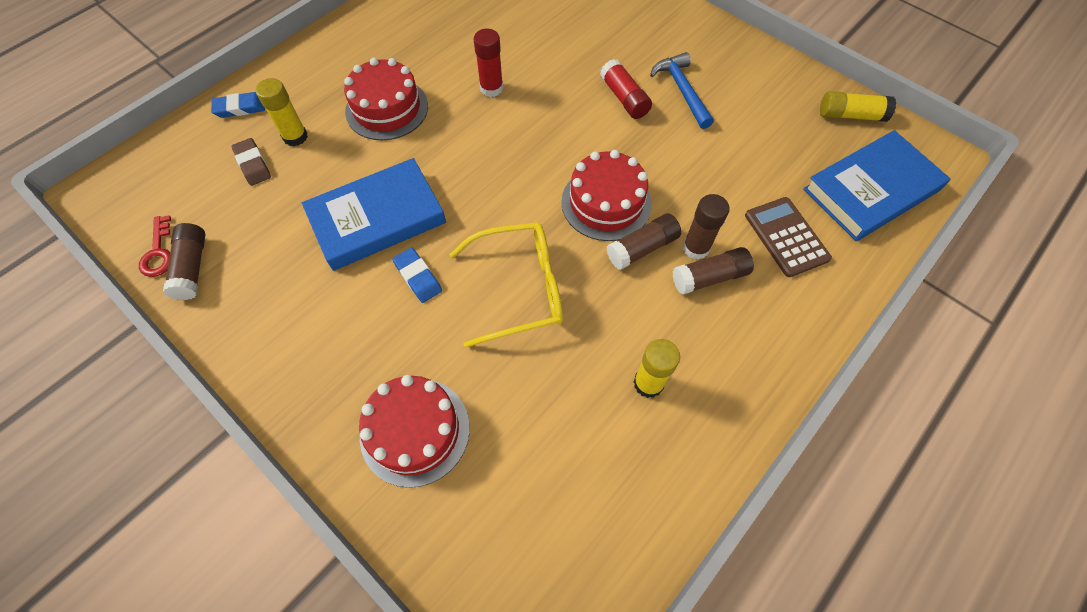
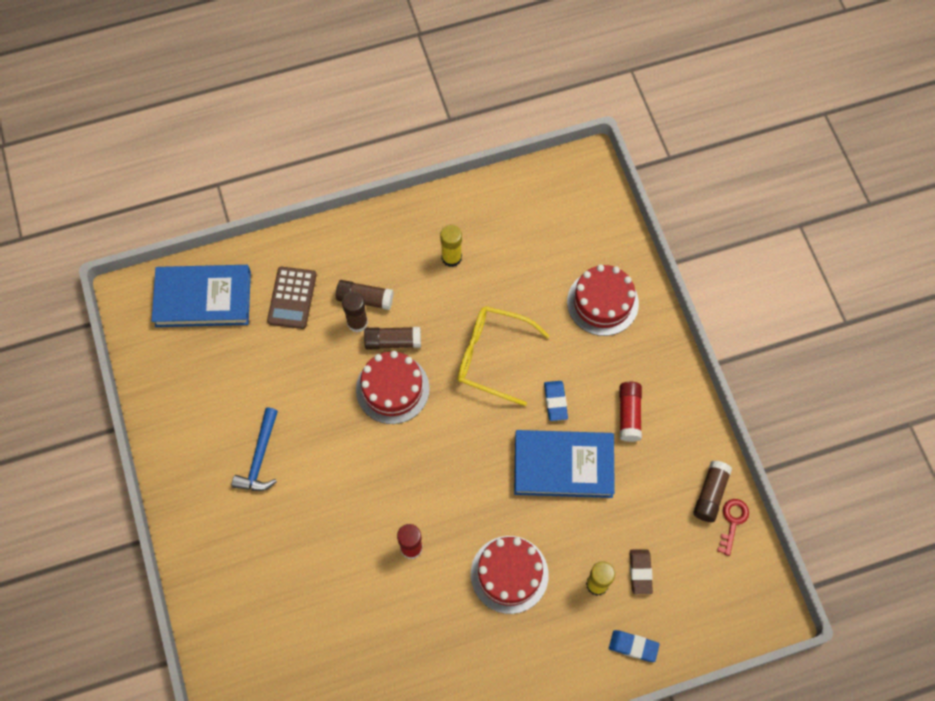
camera: 150 degrees left, 5 degrees up
(624, 98) = (311, 476): red glue stick -> red glue stick (629, 414)
(850, 115) = (154, 362): yellow glue stick -> none

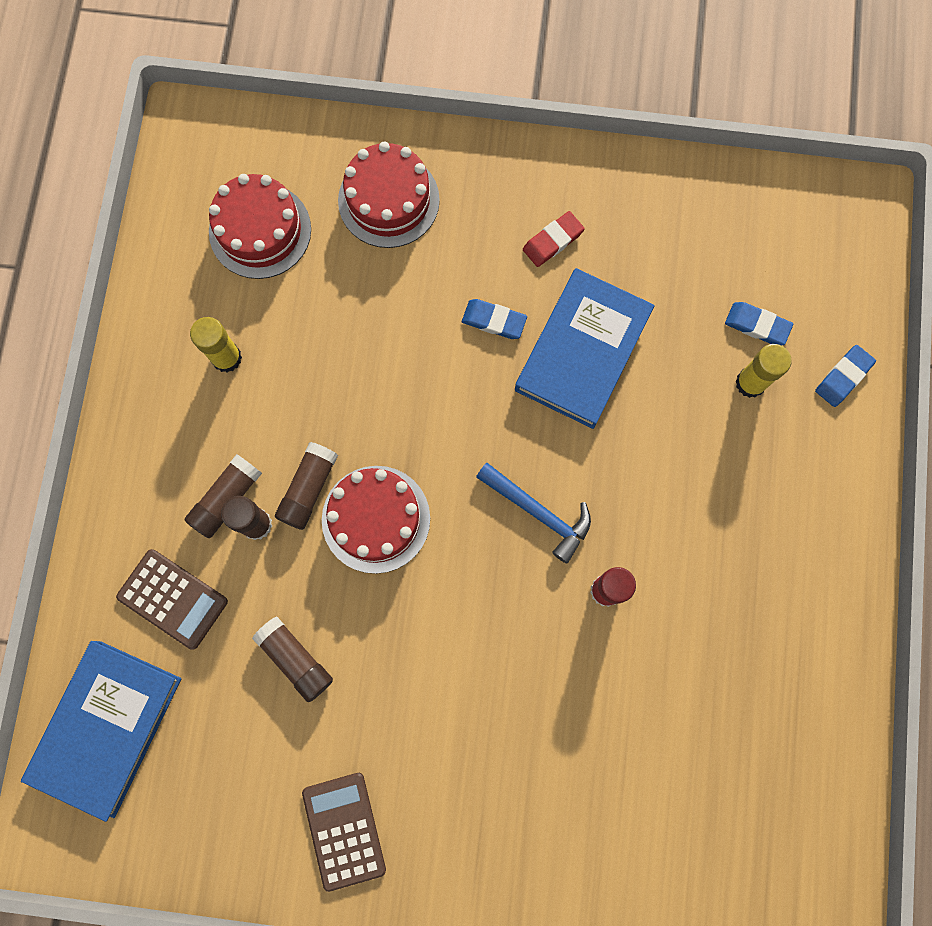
camera: 65 degrees left, 10 degrees up
(198, 456) = (344, 830): none -> brown calculator
(260, 457) = (387, 742): blue hammer -> blue hammer (538, 512)
(492, 357) = (394, 370): yellow glasses -> none
(509, 574) = (693, 482): red cake -> red cake (260, 230)
(629, 414) = (553, 241): red glue stick -> red eraser
(640, 572) = (757, 325): brown eraser -> blue eraser
(710, 494) = (696, 198): brown glue stick -> brown glue stick (295, 659)
(732, 522) = (741, 191): red key -> none

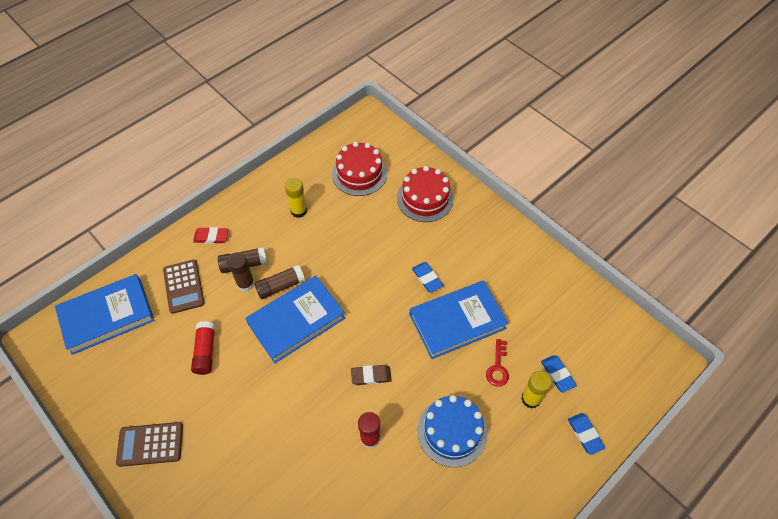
camera: 40 degrees right, 20 degrees down
(295, 659) = (205, 352): brown glue stick -> red glue stick
(344, 830) = (150, 444): brown calculator -> brown calculator turned 120 degrees counterclockwise
(376, 519) = (296, 321): red cake -> blue book
(538, 512) = (371, 376): blue hammer -> brown eraser
(553, 241) = (485, 265): red eraser -> red eraser (211, 237)
(681, 373) = (498, 367): none -> red key
(693, 501) = (452, 431): none -> blue cake
(843, 377) = (585, 434): blue eraser -> blue eraser turned 75 degrees clockwise

